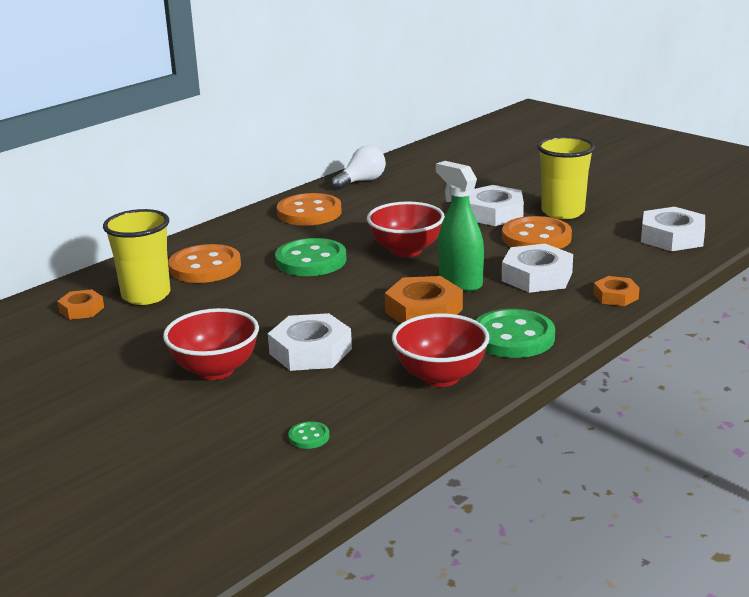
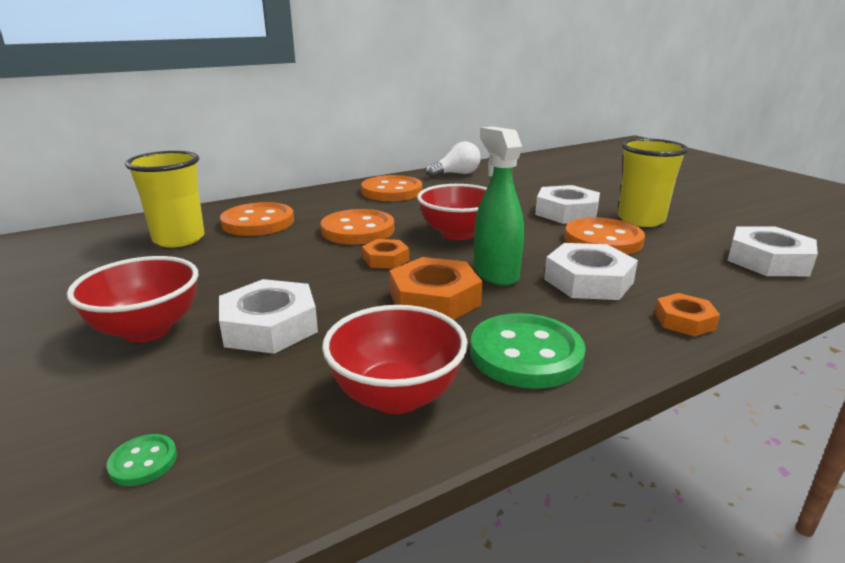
camera: 15 degrees right, 0 degrees up
(81, 309) = (110, 243): orange nut -> orange nut (385, 259)
(311, 261) = (358, 230): green button -> orange button

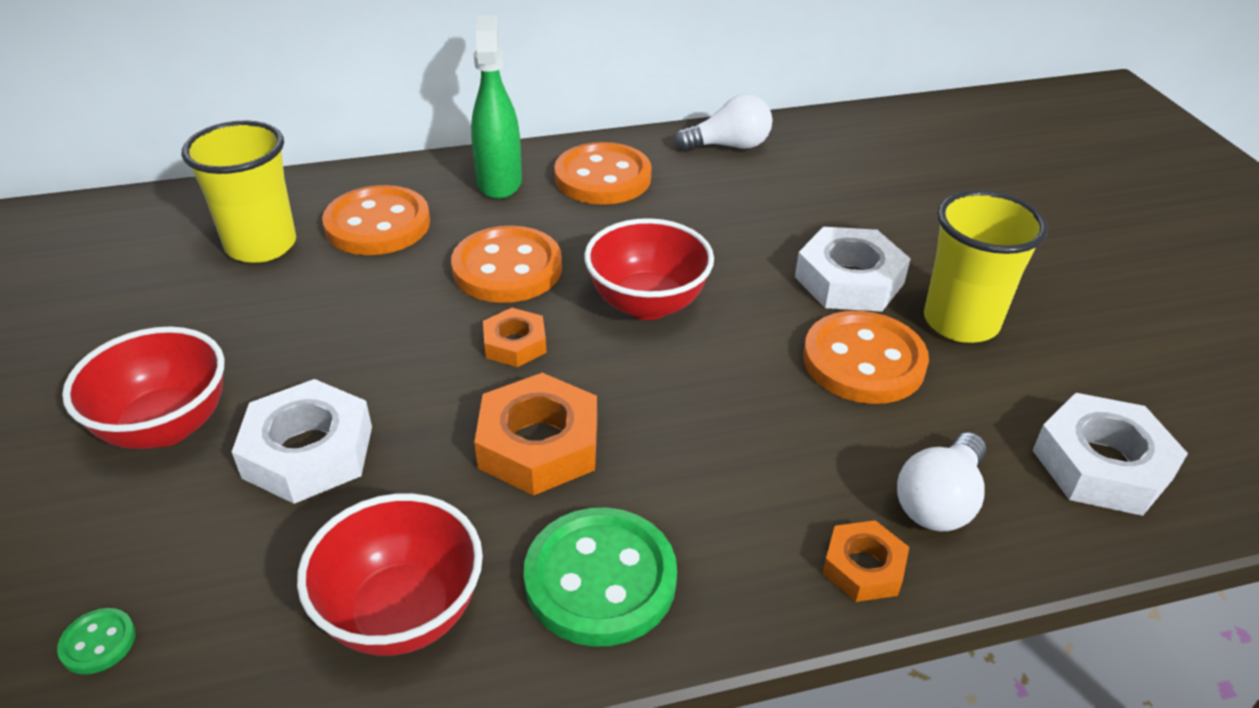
camera: 15 degrees right, 15 degrees up
(495, 273) = (652, 407): green spray bottle -> green spray bottle (499, 182)
(588, 281) = (779, 452): white nut -> none
(699, 287) = (939, 501): none -> white light bulb

